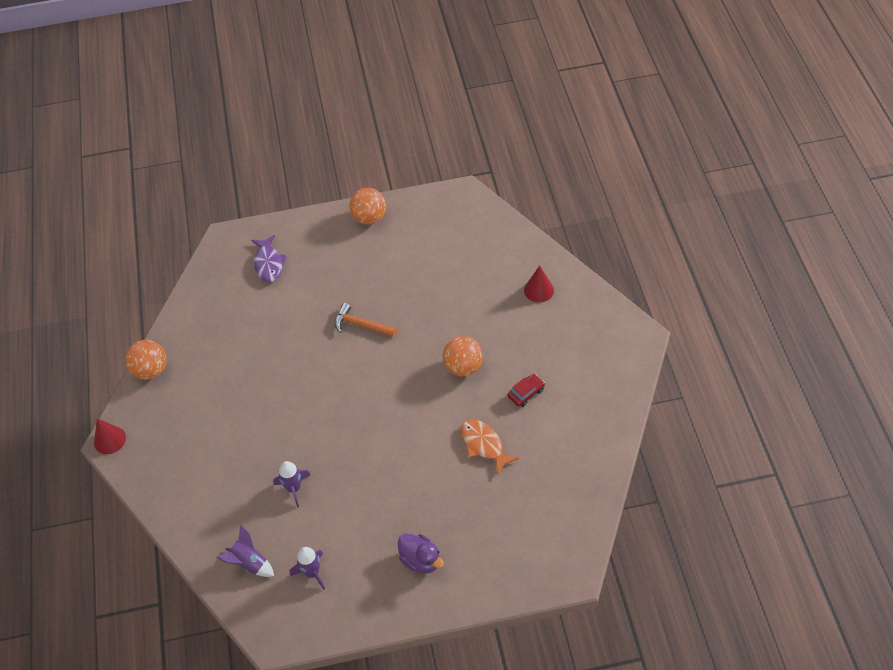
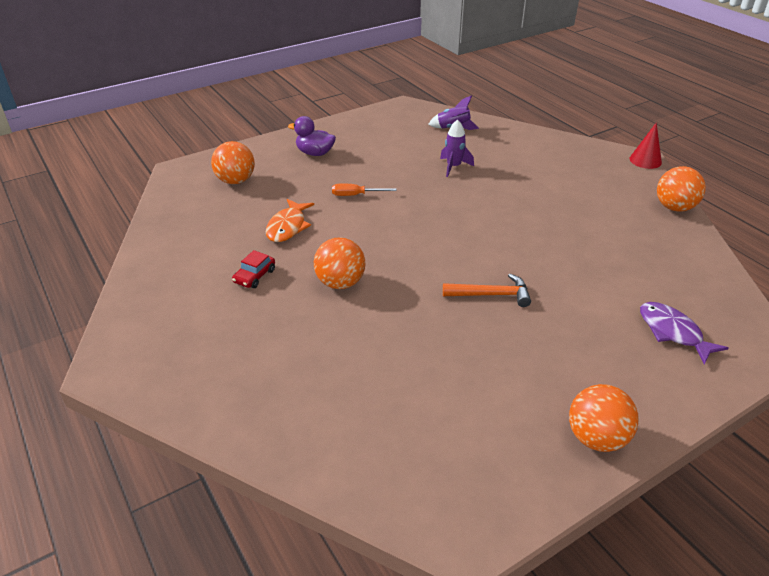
camera: 155 degrees right, 15 degrees down
(312, 572) = (400, 133): purple rocket -> none
(408, 472) = (355, 195): none -> orange screwdriver
(484, 445) = (288, 227): orange fish -> orange fish turned 75 degrees clockwise
(516, 533) = (236, 181): none -> orange ball
(538, 290) = (269, 395): red cone -> none

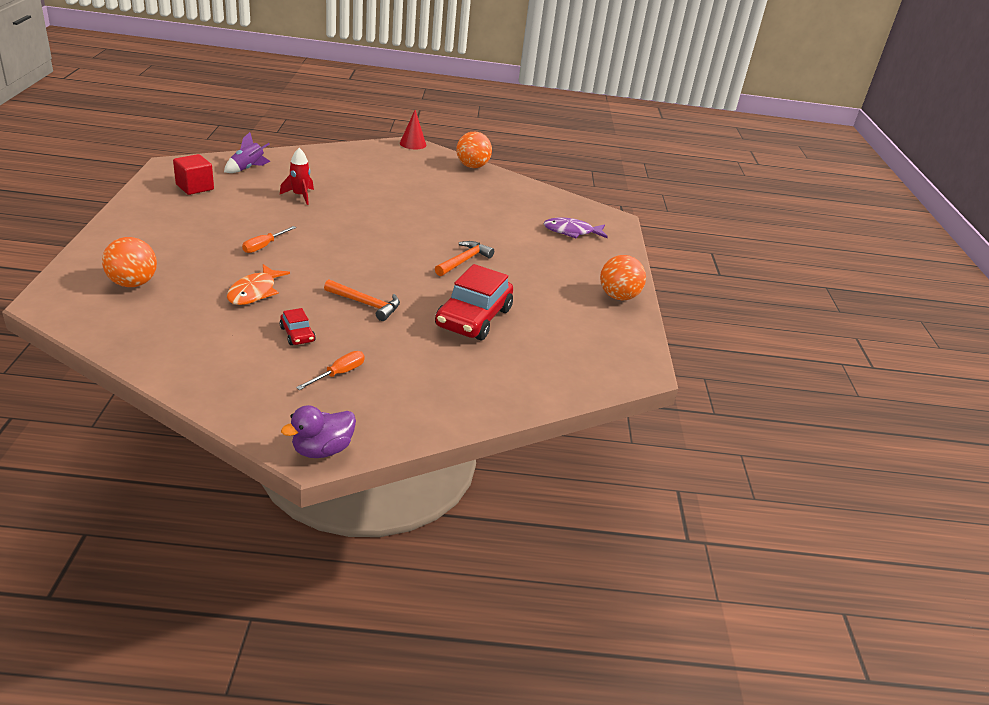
camera: 60 degrees left, 5 degrees down
(223, 325) = (339, 374): none -> orange screwdriver
(288, 227) = (254, 292): orange fish -> orange fish turned 60 degrees clockwise
(315, 153) = (164, 231): purple duck -> purple duck (322, 450)
(340, 283) = (366, 304): orange ball -> orange hammer
(390, 128) = (195, 187): none -> red cube
(401, 353) = (473, 318): none -> red car
(453, 167) = (300, 196): purple rocket -> red rocket

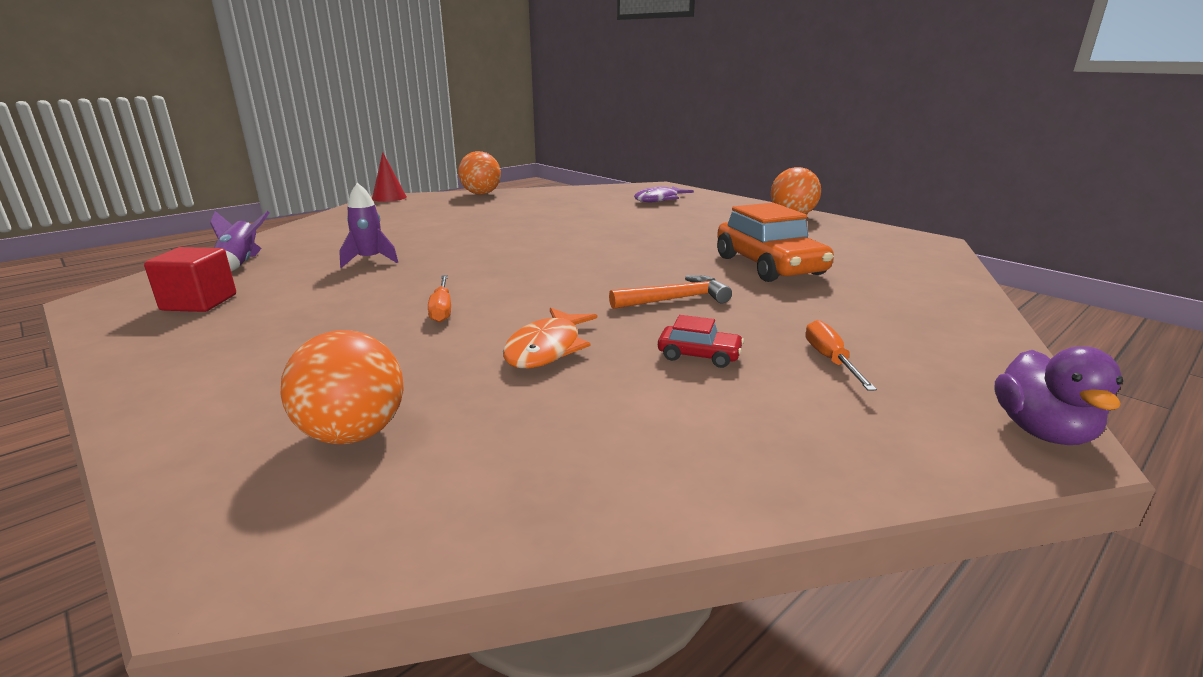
camera: 40 degrees left, 10 degrees down
(254, 292) = (547, 348): orange fish -> orange fish turned 45 degrees clockwise
(300, 196) = (370, 260): red rocket -> purple rocket
(464, 261) = (649, 240): orange hammer -> none
(473, 318) = (769, 266): red car -> orange car

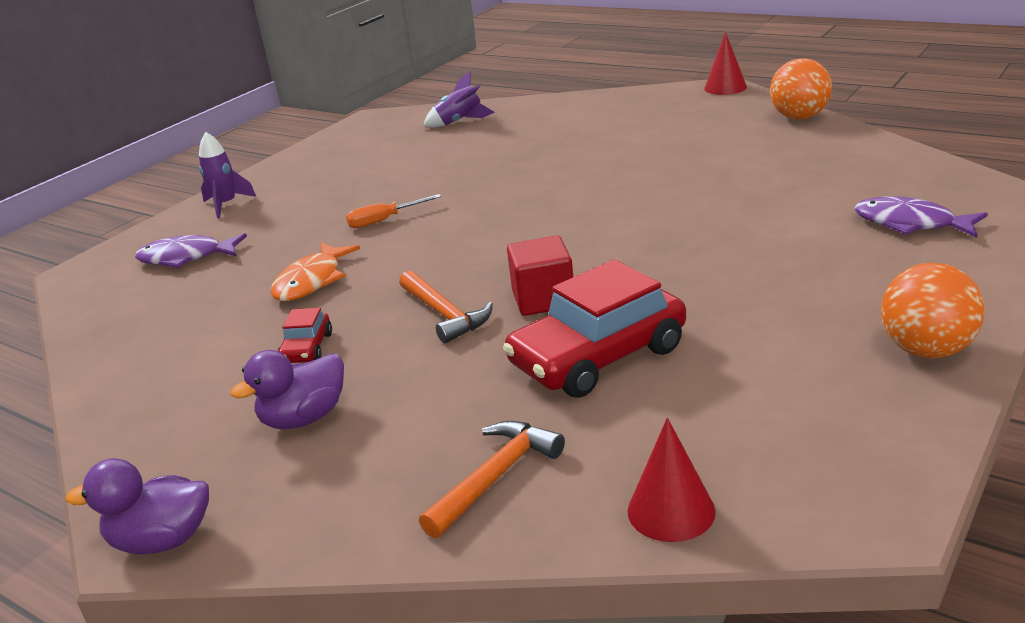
camera: 80 degrees right, 5 degrees up
(199, 302) = (373, 144): red cube -> red cube (543, 299)
(353, 434) = (186, 257): orange ball -> purple fish
(370, 260) = (494, 156): purple rocket -> purple rocket (226, 205)
(547, 348) = (312, 281): orange fish -> orange fish turned 75 degrees counterclockwise
(769, 266) = (598, 356): orange car -> red car
(830, 360) = (304, 418): orange screwdriver -> purple duck
(913, 302) = (495, 477): none -> orange hammer
(938, 269) = (671, 511): none -> red cone

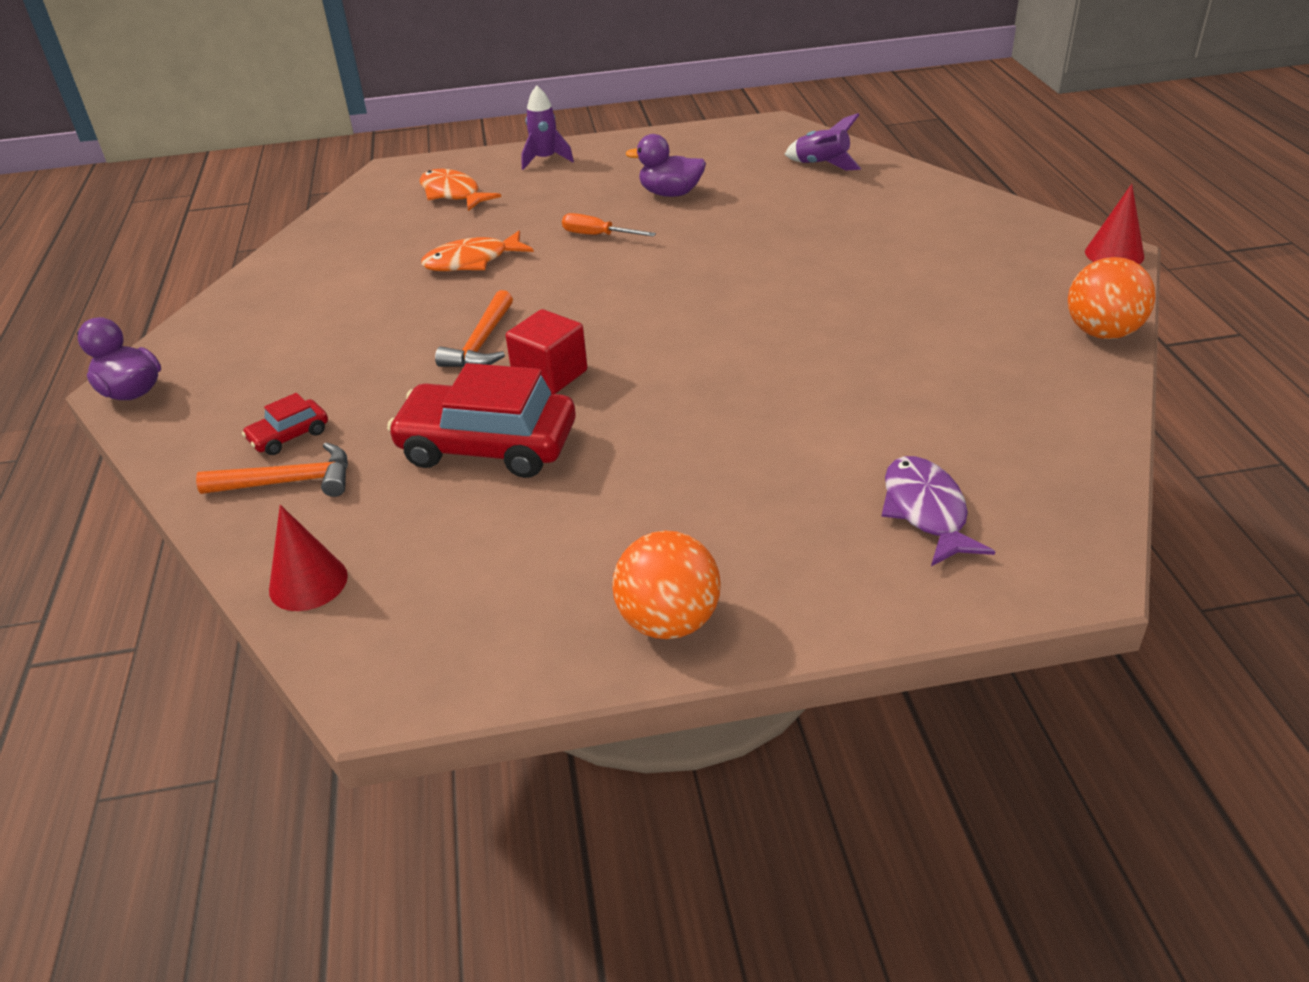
camera: 45 degrees right, 10 degrees up
(186, 257) = (453, 194): purple fish -> orange fish
(304, 418) = (295, 364): purple duck -> purple duck (670, 193)
(307, 348) = (380, 314): red car -> red car (289, 436)

